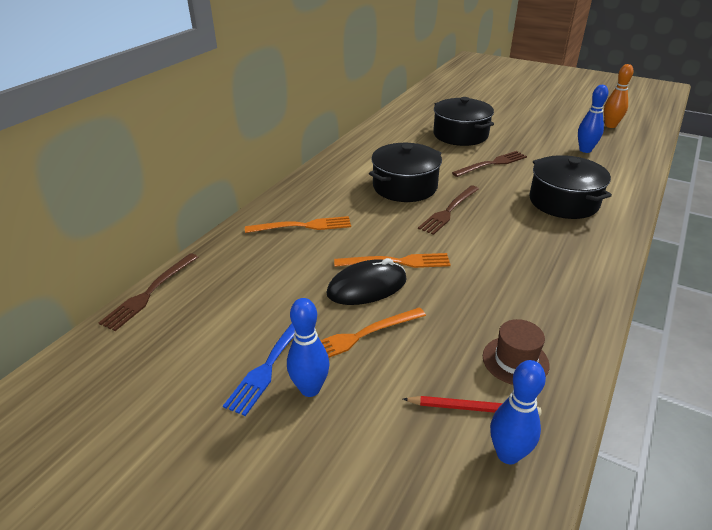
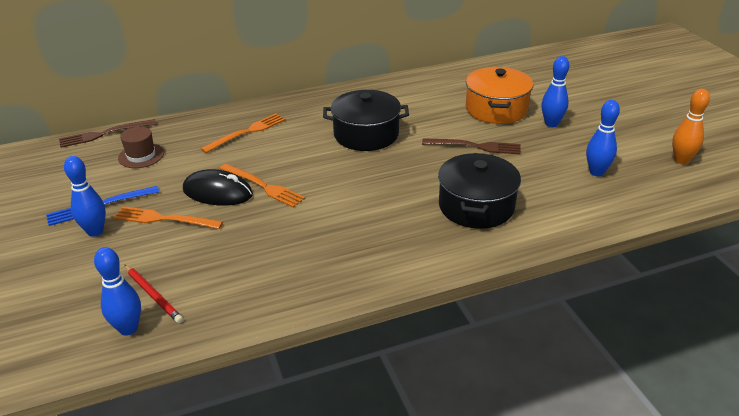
camera: 40 degrees right, 0 degrees up
(303, 226) = (247, 132): orange fork -> orange fork turned 75 degrees counterclockwise
(449, 211) = (365, 168): brown fork -> none
(460, 135) = (496, 109): black pot -> orange pot
(509, 131) = (551, 124): none -> blue bowling pin
(515, 360) = (223, 287): brown hat -> brown hat (141, 155)

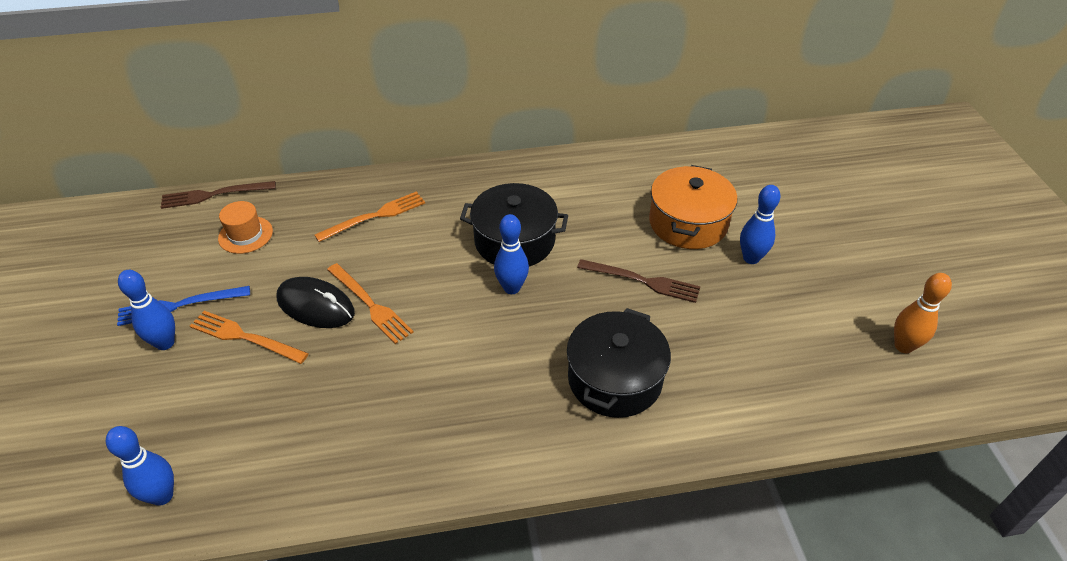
camera: 10 degrees right, 10 degrees up
(141, 155) = (245, 235): brown hat -> orange hat
(153, 295) = (202, 451): red pencil -> none
(596, 172) = (784, 348): blue bowling pin -> blue bowling pin (512, 288)

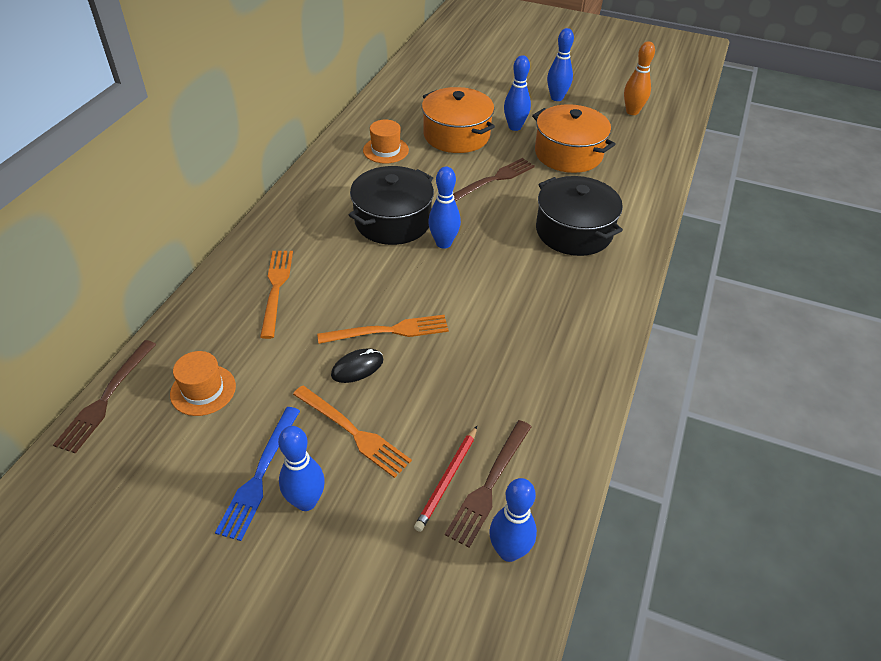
camera: 60 degrees left, 0 degrees up
(221, 420) = (447, 479): none -> red pencil
(228, 452) = (489, 485): none -> brown fork
(245, 337) = (353, 432): orange fork -> orange fork turned 105 degrees counterclockwise
(316, 306) = (357, 367): black mouse -> black mouse, size x0.60
(613, 188) = (385, 150): none -> orange hat
(749, 321) = (568, 154): none -> orange pot
(848, 268) = (556, 98): none -> blue bowling pin

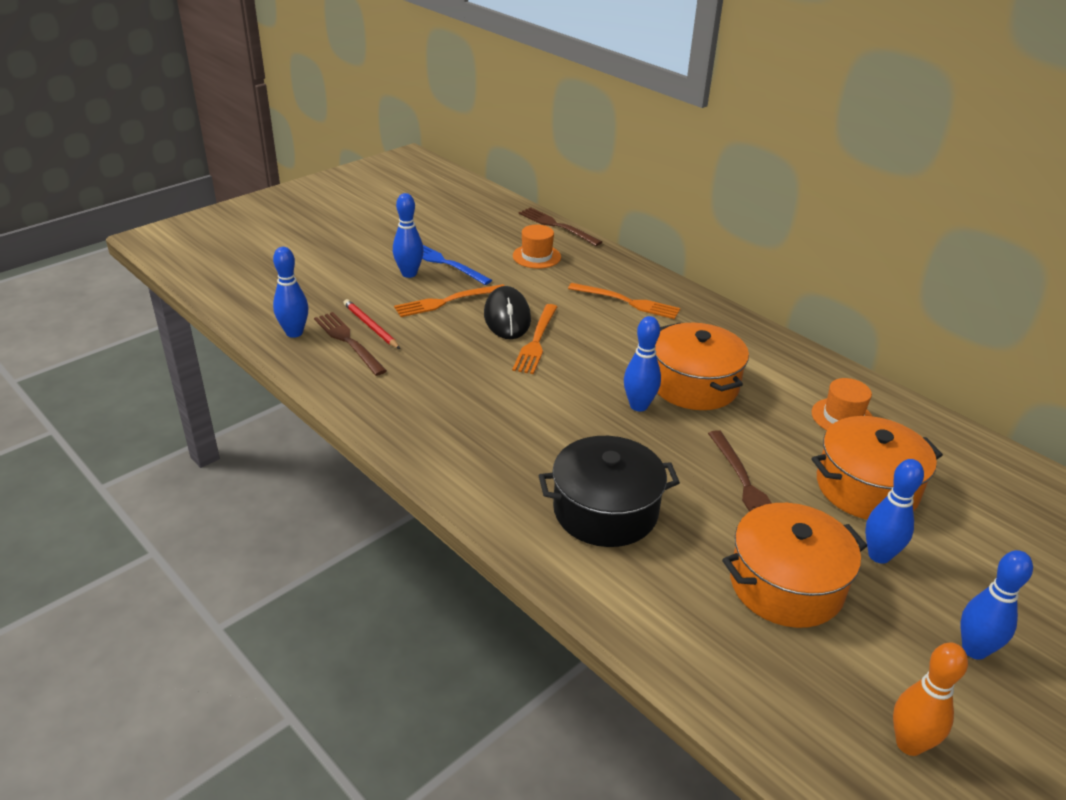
camera: 115 degrees right, 10 degrees down
(357, 367) = (507, 317): black mouse -> black mouse, size x1.67
(393, 221) = (694, 384): black pot -> orange pot

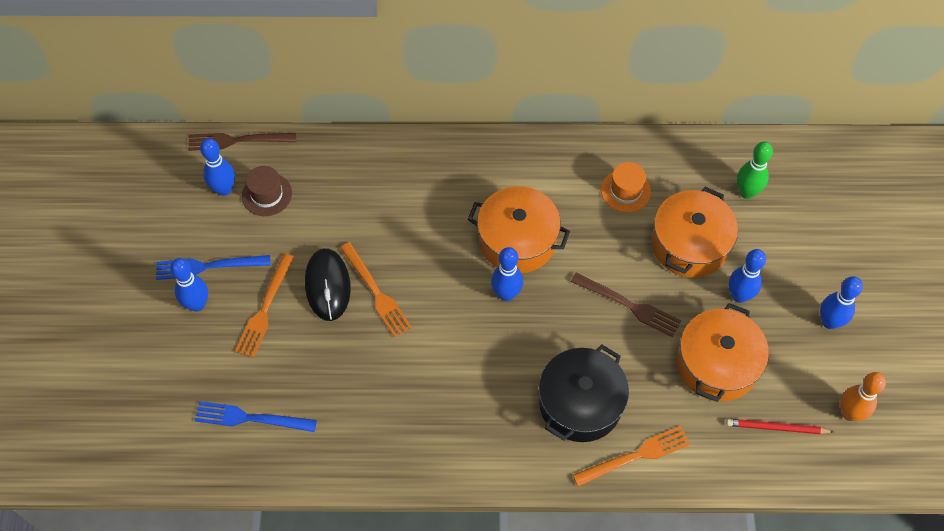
camera: 45 degrees left, 25 degrees up
(294, 333) = (200, 448): blue bowling pin -> blue bowling pin (224, 189)
(348, 341) = (250, 418): brown fork -> blue fork
(370, 326) = (245, 388): red pencil -> red pencil (776, 428)
(507, 317) = (328, 286): black mouse -> black mouse turned 45 degrees clockwise
(536, 256) = (267, 194): orange hat -> brown hat
(627, 302) = (389, 190): orange fork -> orange fork (636, 456)
(982, 494) = (746, 192): none -> green bowling pin

